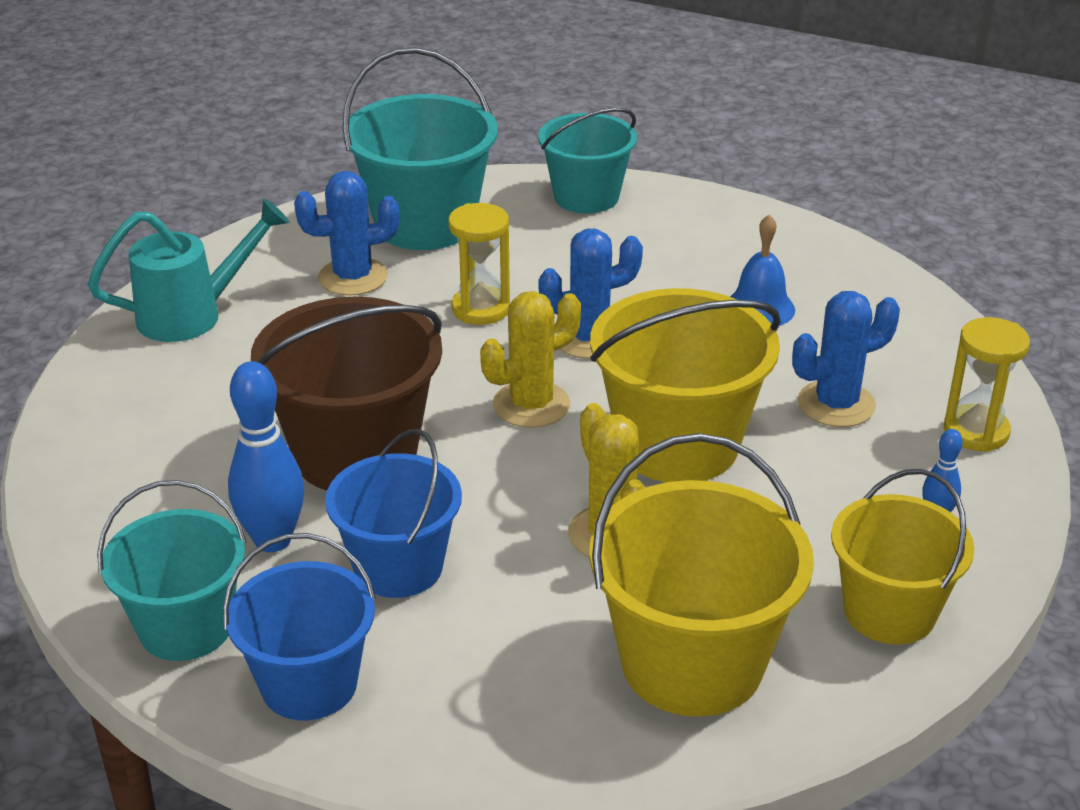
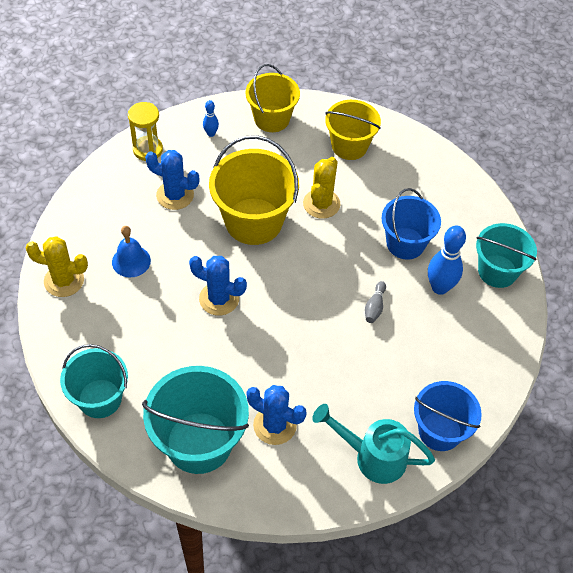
camera: 140 degrees left, 20 degrees up
(309, 684) = (472, 221): blue bucket -> blue bucket (440, 431)
(355, 454) = (374, 307): brown bucket -> grey bowling pin
(481, 309) = (241, 353): yellow hourglass -> none
(531, 405) = (283, 281): yellow cactus -> yellow cactus (64, 280)
(692, 663) = (349, 146): yellow bucket -> yellow bucket, size x0.67

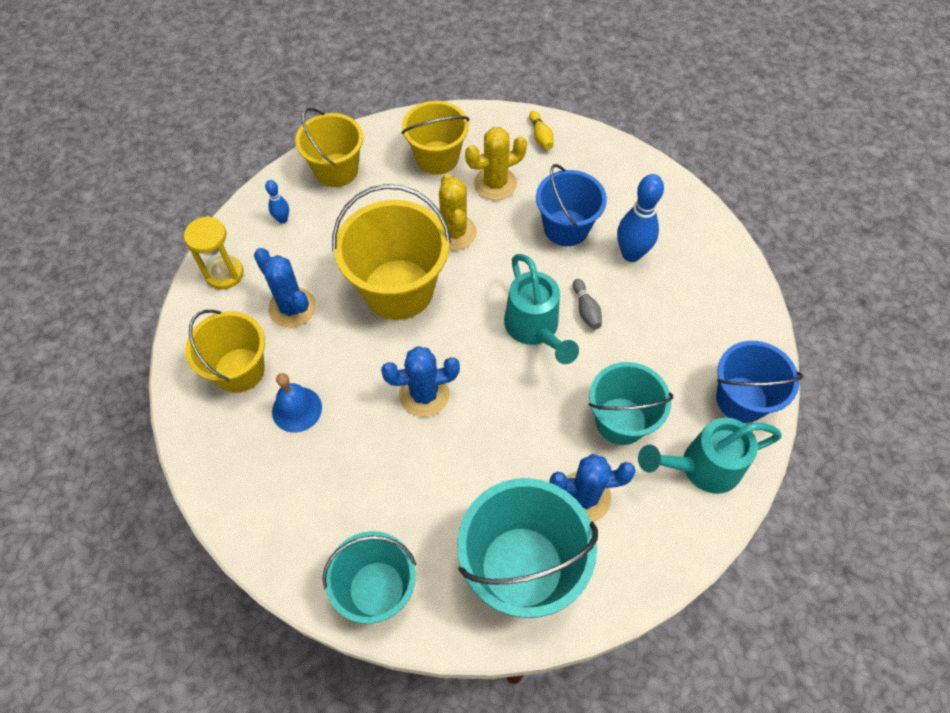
camera: 30 degrees left, 5 degrees up
(64, 280) = (235, 477): yellow cactus -> yellow cactus (495, 184)
(113, 216) = (239, 370): none -> yellow bucket
(175, 195) = (292, 308): blue cactus -> blue cactus turned 60 degrees clockwise
(327, 300) = (535, 330): none -> turquoise watering can
(438, 169) = (540, 136): none -> yellow bowling pin
(497, 271) = (670, 208): turquoise bucket -> turquoise bucket (620, 421)

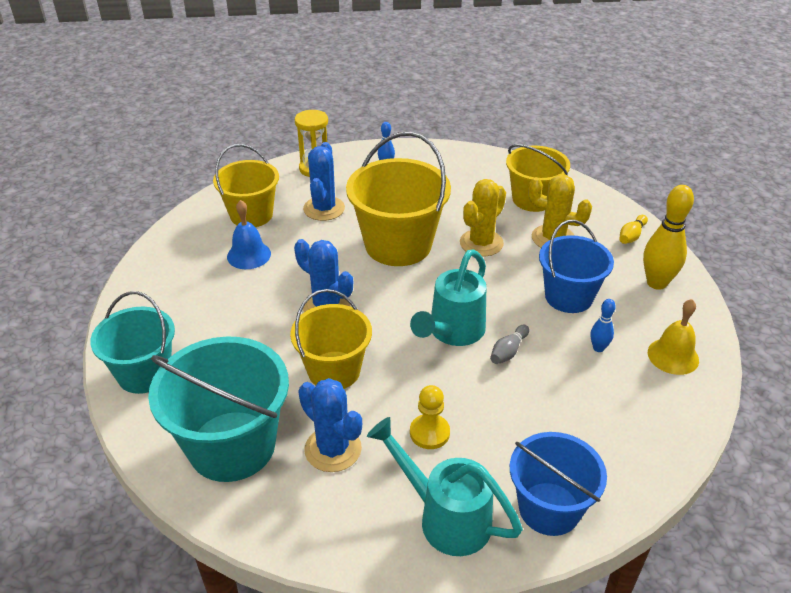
camera: 50 degrees right, 20 degrees down
(336, 170) = (456, 164): yellow bucket -> yellow bucket (334, 371)
(601, 166) = (656, 283): none -> yellow bowling pin
(620, 421) = (429, 433): turquoise bucket -> yellow pawn
(631, 254) = (598, 348): blue bowling pin -> blue bowling pin, size x0.51
(675, 219) = (673, 356): none -> yellow bell

